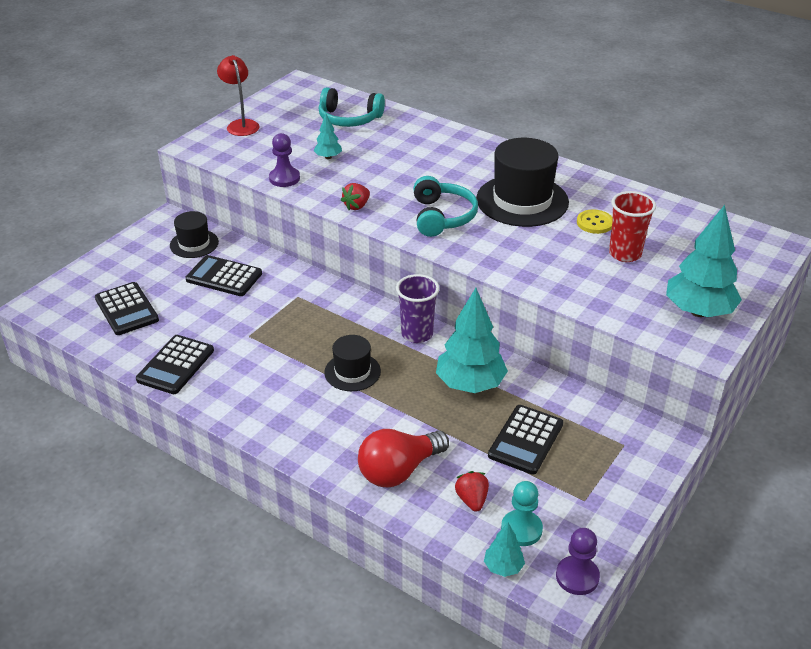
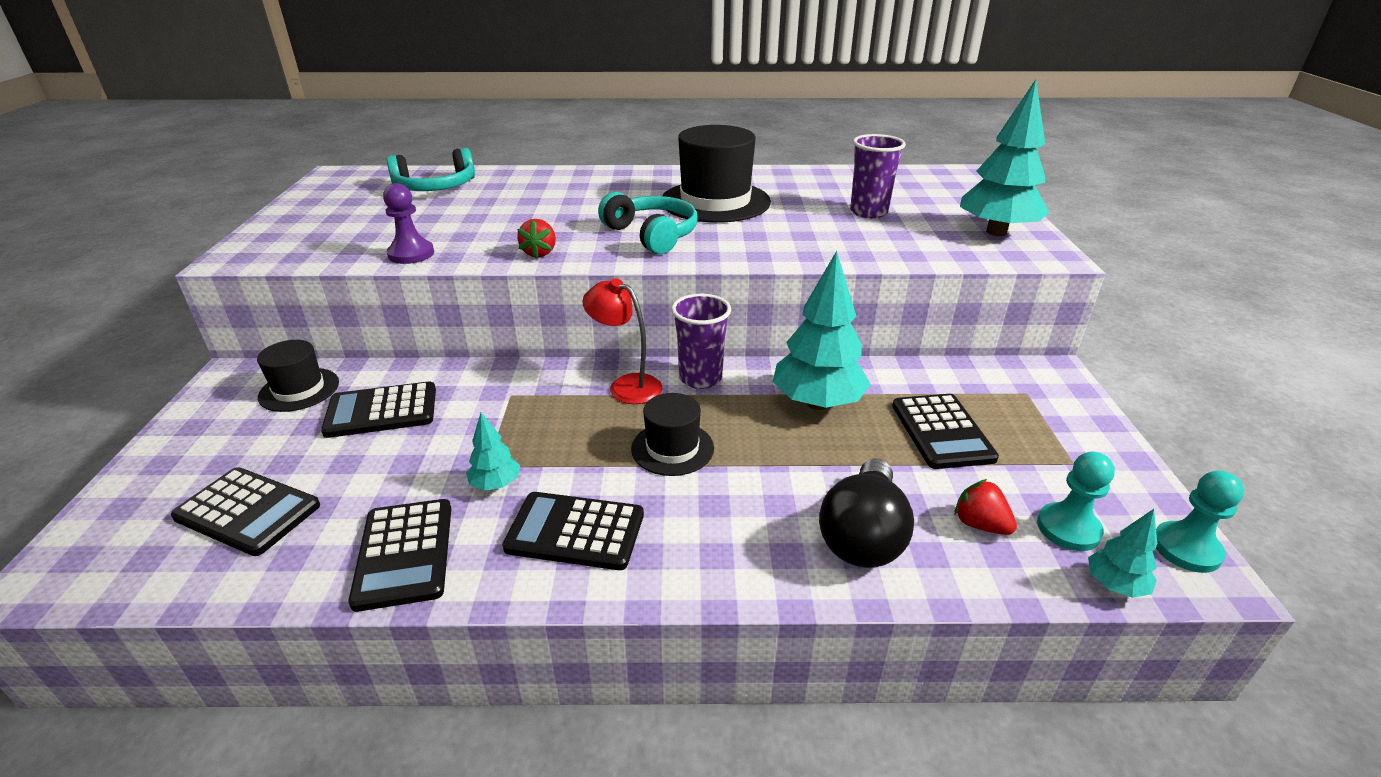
camera: 35 degrees left, 5 degrees down
(241, 124) = (291, 222): red lamp -> red lamp (626, 385)
(259, 393) = (575, 531): none -> black calculator
(328, 157) = (448, 222): turquoise tree -> turquoise tree (496, 484)
(399, 470) = (863, 535): red light bulb -> black light bulb
(577, 576) = (1186, 549): purple pawn -> turquoise pawn
(594, 223) = (806, 199): yellow button -> none
(625, 254) = (868, 212): red cup -> purple cup

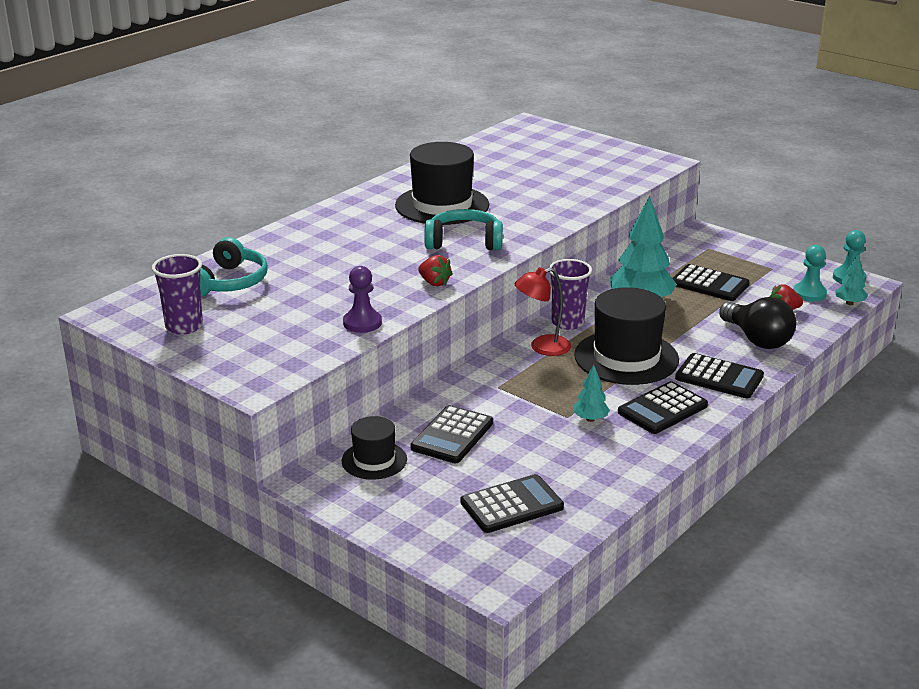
camera: 50 degrees left, 5 degrees down
(404, 554) = (619, 462): black calculator -> black calculator (719, 377)
(672, 448) = (626, 357): black hat -> black hat, size x1.80
(868, 212) = (537, 174): purple cup -> purple cup (184, 326)
(996, 232) = (619, 158): turquoise tree -> none

